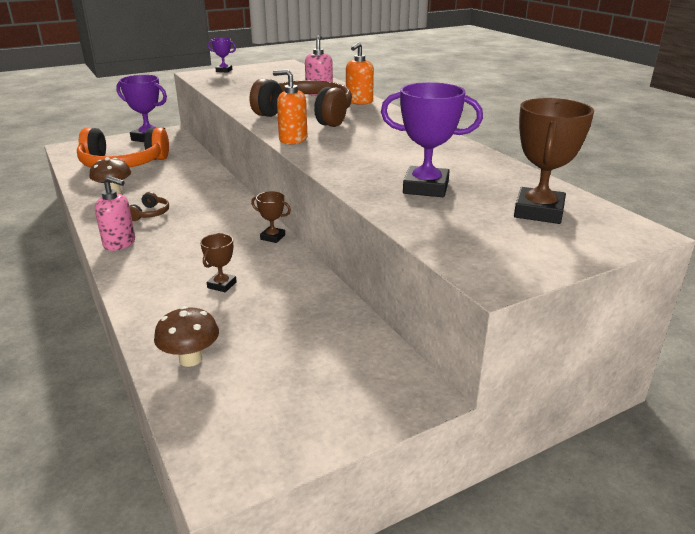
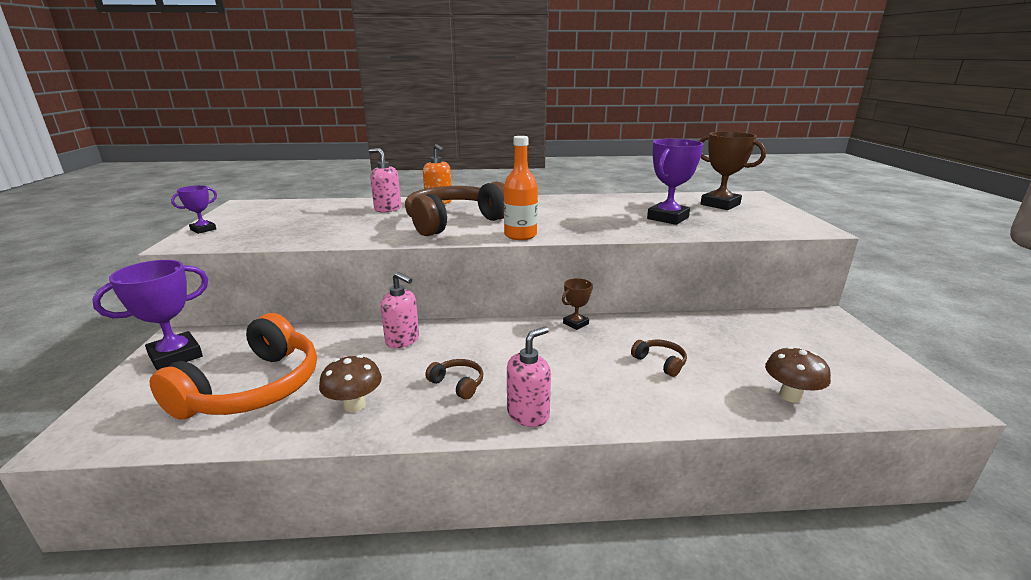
camera: 65 degrees left, 5 degrees down
(200, 184) = (402, 340): none -> pink soap dispenser
(222, 285) = (660, 362): brown trophy -> brown headphones
(293, 140) = (520, 235): orange soap dispenser -> orange bottle

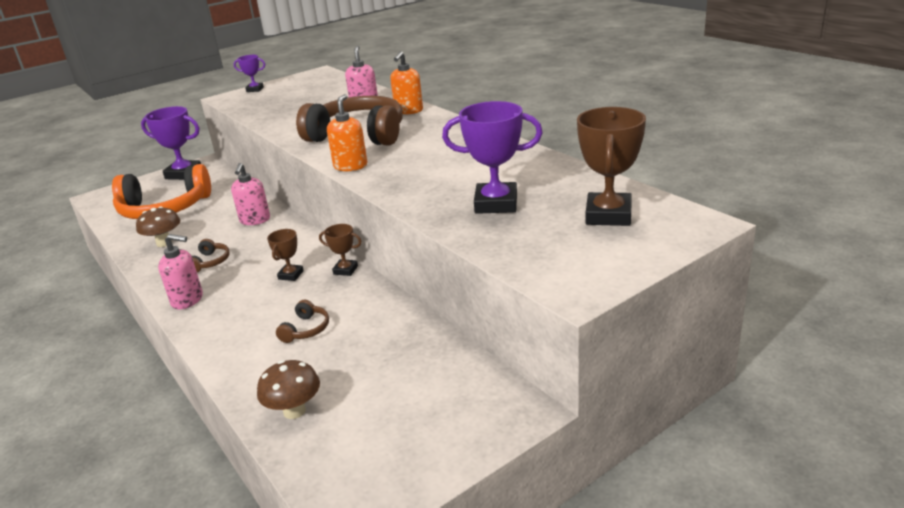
camera: 60 degrees right, 5 degrees up
(520, 235) = (350, 166): orange bottle -> orange soap dispenser
(551, 348) = (291, 275): none -> brown trophy

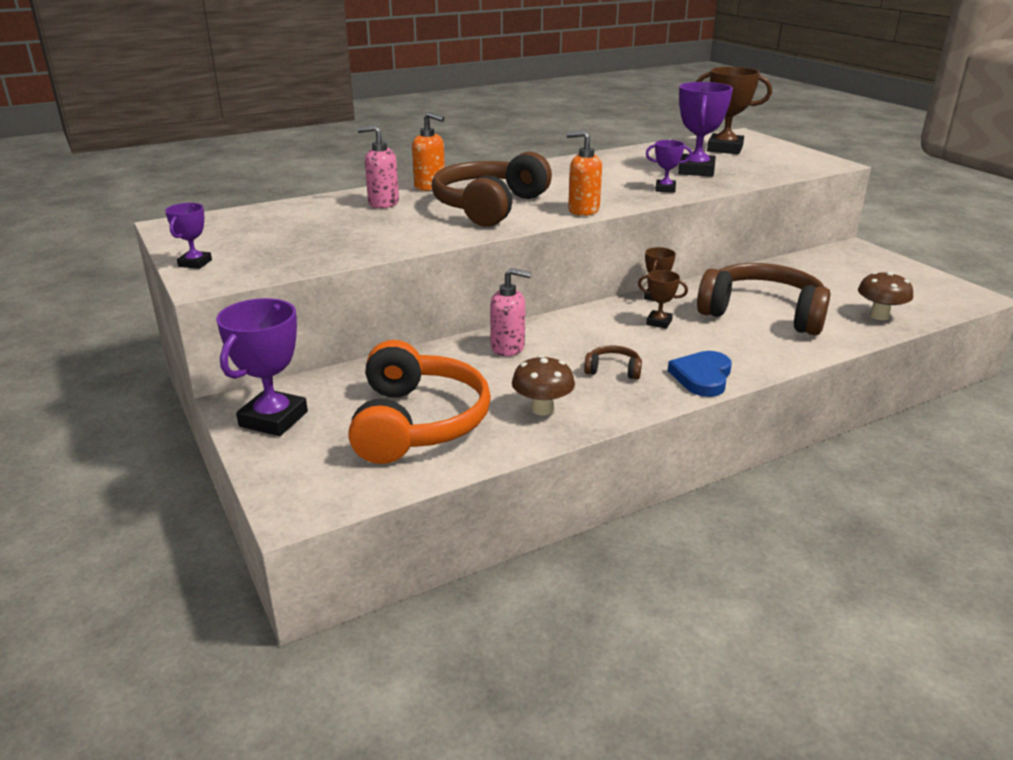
camera: 85 degrees left, 0 degrees up
(187, 300) = (702, 377): pink soap dispenser -> blue heart
(306, 329) = (762, 313): brown headphones -> brown headphones, size x2.45
(420, 193) = (665, 189): none -> purple trophy

